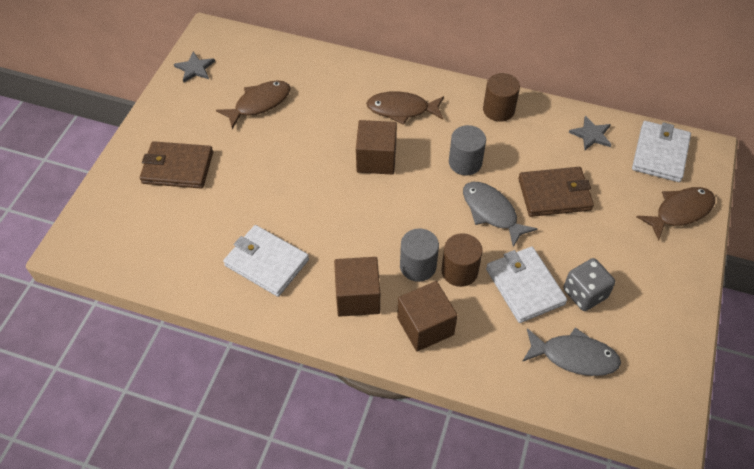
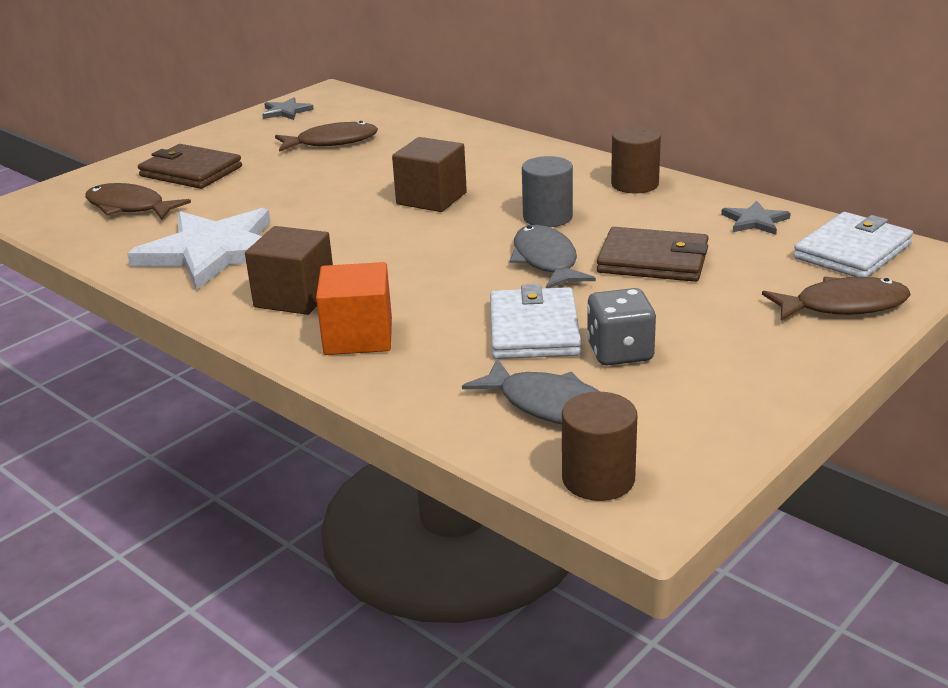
camera: 25 degrees right, 25 degrees down
(266, 262) = (213, 252): white wallet -> white star
(402, 109) = (502, 168): brown fish -> brown fish (129, 207)
(418, 266) = (399, 286): grey cylinder -> none
(425, 326) = (358, 337): brown cube -> orange cube
(459, 271) = (452, 300): brown cylinder -> brown cylinder (598, 479)

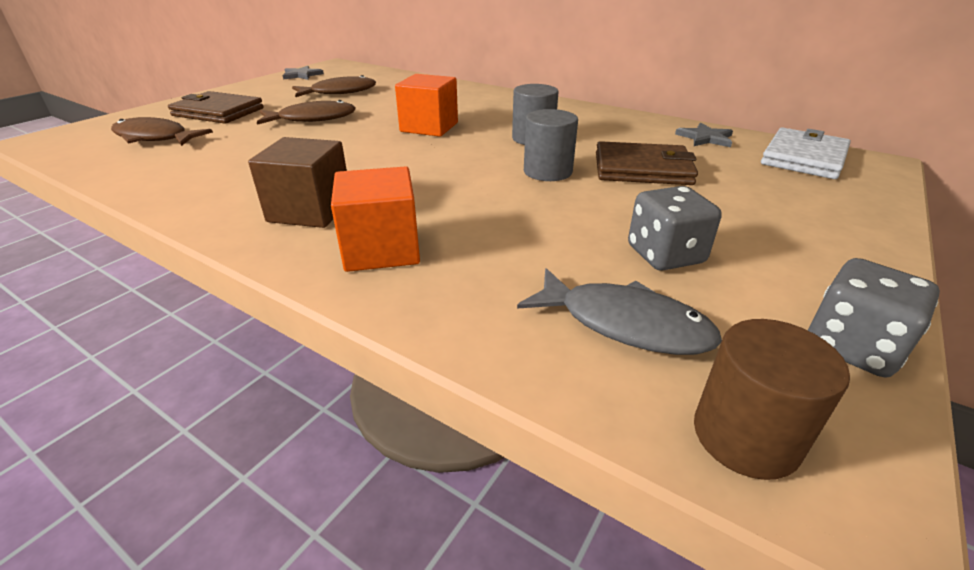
camera: 10 degrees left, 5 degrees up
(213, 252) = (229, 172): white star -> none
(431, 198) = (429, 127): brown cube -> orange cube
(533, 329) = (564, 234): white wallet -> none
(546, 261) = (547, 171): grey fish -> grey cylinder
(634, 184) = (592, 115): brown cylinder -> none
(730, 430) = (851, 347): none -> grey dice
(843, 306) = (839, 202): brown fish -> brown fish (313, 119)

